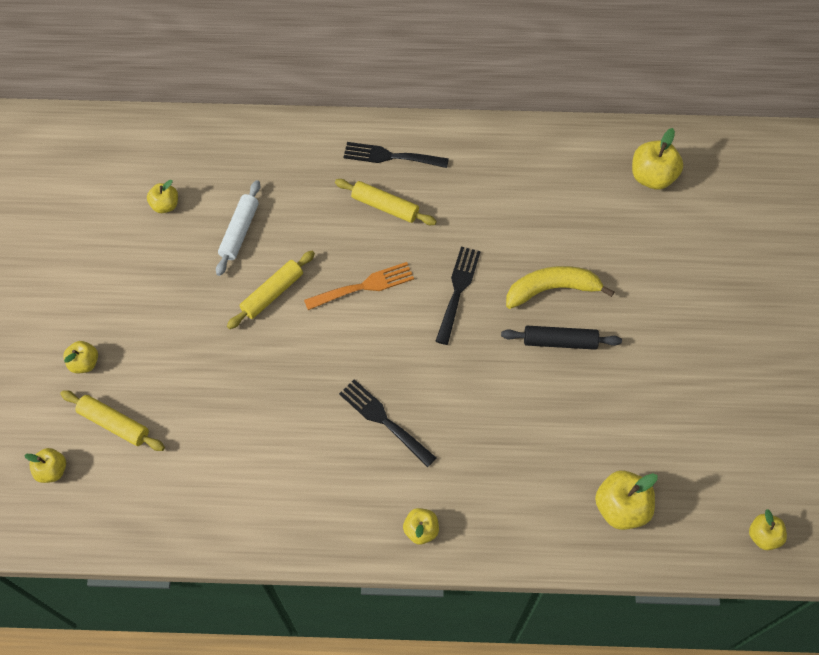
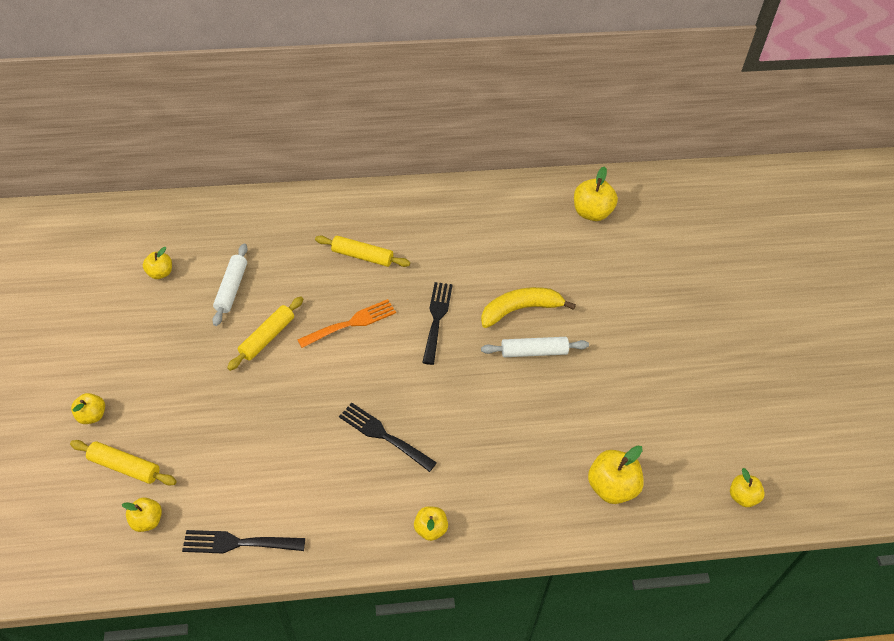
camera: 10 degrees left, 10 degrees down
(52, 470) = (65, 516): yellow apple -> yellow apple (147, 521)
(390, 156) = (362, 216): black fork -> black fork (238, 543)
(560, 341) = (534, 352): black rolling pin -> white rolling pin

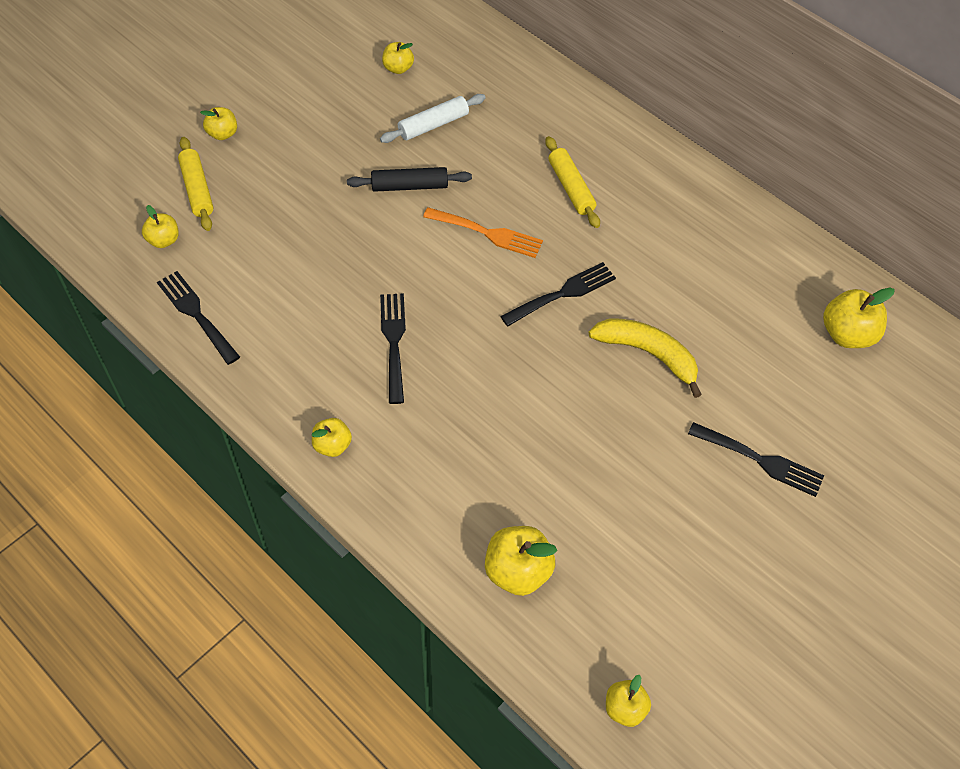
camera: 50 degrees right, 5 degrees up
(267, 337) = (409, 186): yellow rolling pin -> black rolling pin
(534, 352) = (609, 399): white rolling pin -> none
(637, 312) = (761, 460): none -> black fork

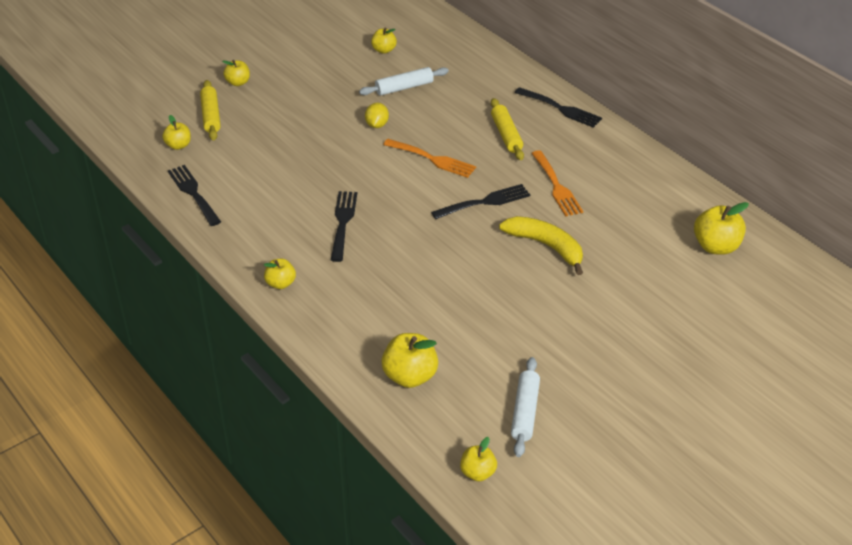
camera: 10 degrees right, 15 degrees down
(409, 186) = (377, 125): black rolling pin -> yellow lemon
(645, 261) = (556, 186): none -> orange fork
(665, 608) = (525, 412): none -> white rolling pin
(761, 460) = (625, 323): black fork -> black fork (561, 109)

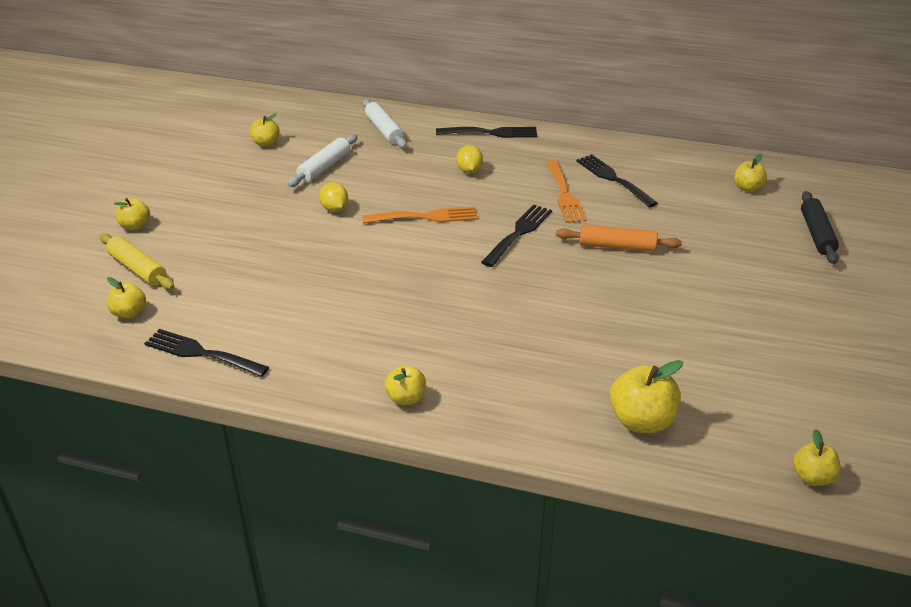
camera: 35 degrees left, 5 degrees down
(343, 222) = (403, 309): black fork -> black fork (613, 179)
(506, 135) = (469, 171): yellow rolling pin -> yellow lemon
(525, 412) = (779, 397): white rolling pin -> white rolling pin (384, 130)
(546, 246) = (617, 246): yellow banana -> orange rolling pin
(556, 186) = (565, 194): orange fork -> orange fork turned 45 degrees clockwise
(716, 246) = (747, 188): yellow apple -> yellow apple, size x0.61
(723, 311) = (817, 234): none -> black rolling pin

